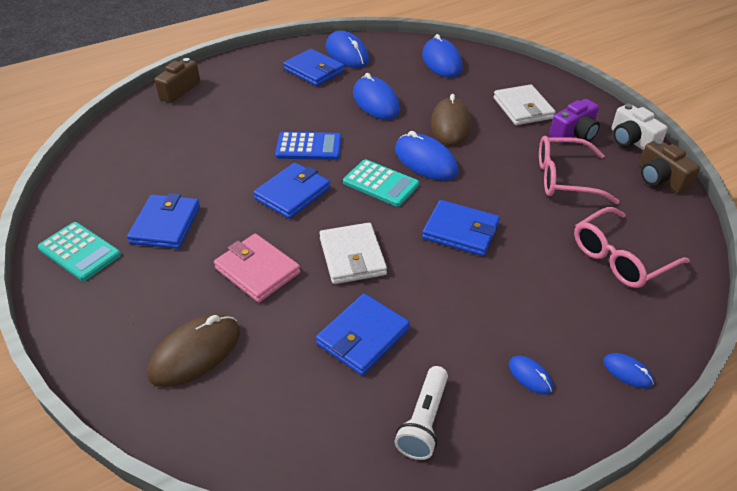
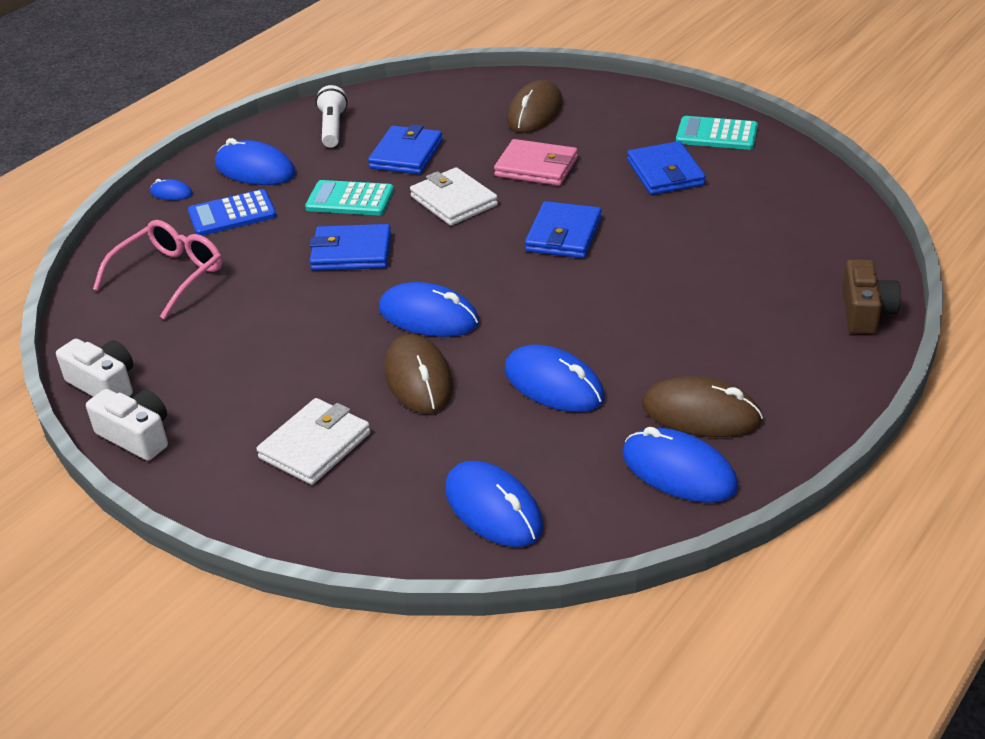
camera: 160 degrees right, 5 degrees down
(308, 147) = (593, 289): blue calculator -> blue calculator (232, 214)
(314, 70) = (701, 413): blue wallet -> brown mouse
(381, 183) = (469, 274): turquoise calculator -> turquoise calculator (350, 199)
(523, 108) = (315, 446): white wallet -> white wallet turned 75 degrees clockwise
(530, 376) = (255, 170): blue mouse -> blue mouse, size x2.05
(564, 178) = (237, 346): pink glasses -> none
(574, 134) = (226, 421): purple camera -> none
(660, 179) = (104, 384): brown camera -> white camera

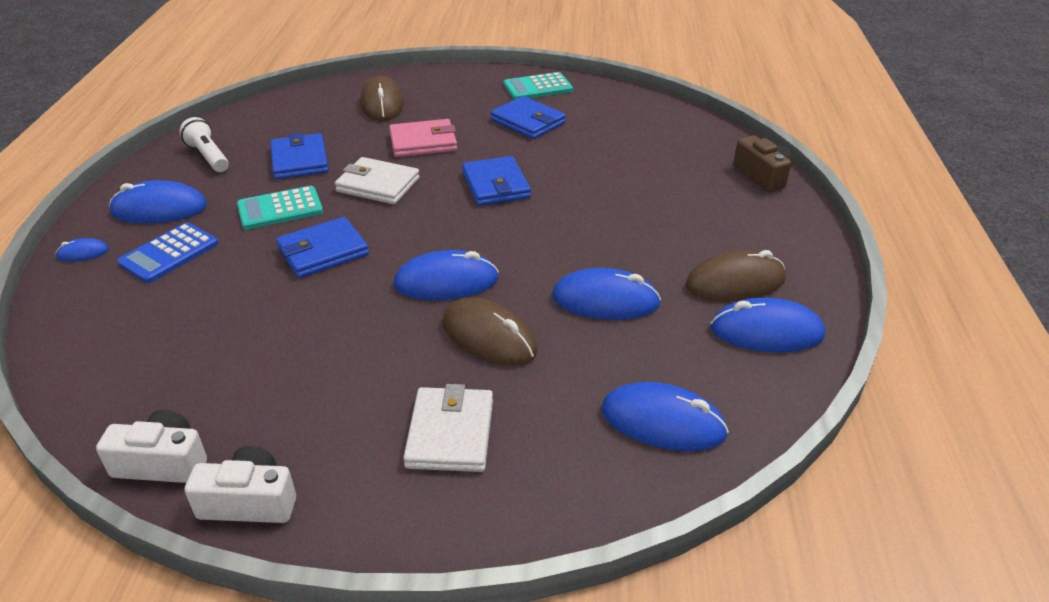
camera: 35 degrees left, 0 degrees up
(170, 276) = (148, 329): pink glasses -> none

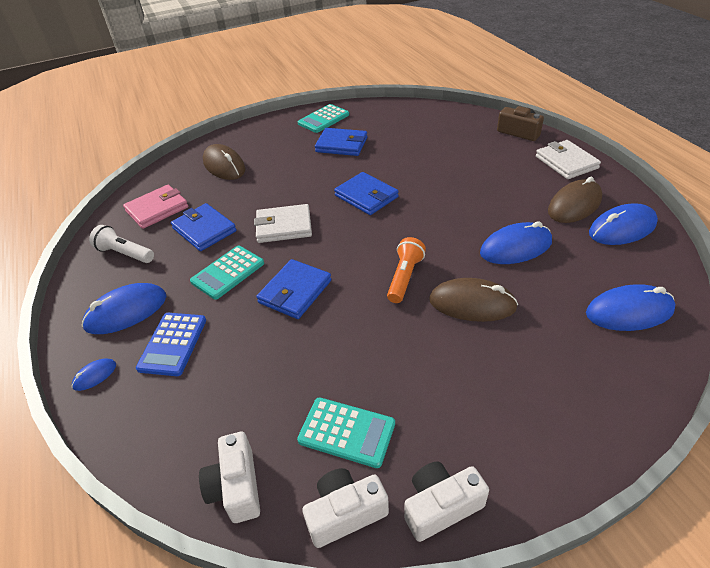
camera: 25 degrees left, 5 degrees up
(99, 396) = (236, 487): none -> white camera
(236, 397) = (346, 432): none -> turquoise calculator
(423, 142) = (284, 184): pink wallet -> pink wallet (157, 209)
(446, 282) = (404, 277): blue mouse -> orange flashlight
(450, 433) = (519, 382): white wallet -> white wallet (566, 162)

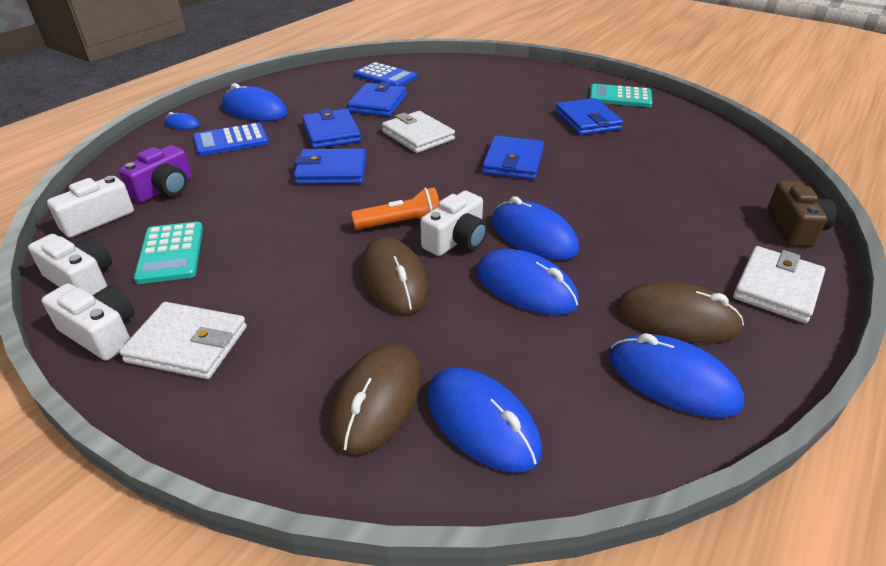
camera: 55 degrees right, 5 degrees down
(125, 253) = (319, 85): white flashlight -> none
(157, 209) = (385, 76): pink wallet -> blue calculator
(224, 166) = (476, 80): brown mouse -> brown mouse (377, 400)
(225, 416) = (164, 189): none -> purple camera
(228, 272) = (331, 132): turquoise calculator -> blue wallet
(444, 258) = (456, 240): none -> white camera
(463, 223) = (533, 236): none -> blue mouse
(487, 444) = (187, 344): none -> white wallet

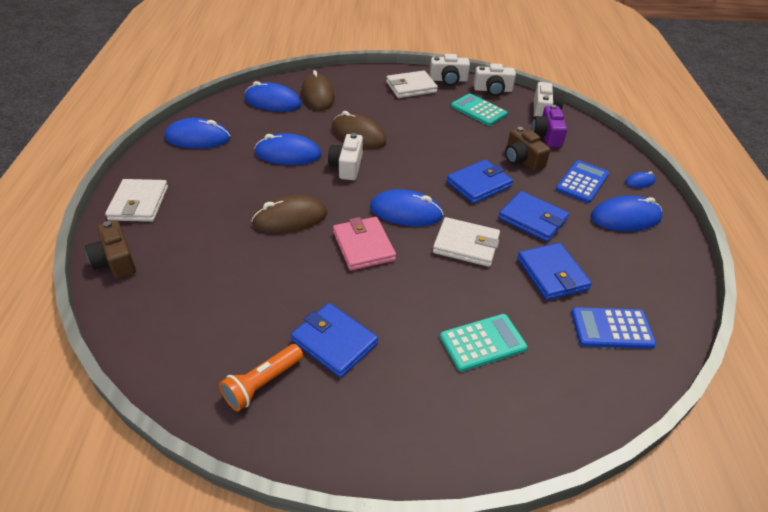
camera: 145 degrees right, 5 degrees up
(244, 176) = (522, 159): none -> brown camera
(401, 224) = (389, 164): orange flashlight -> orange flashlight (262, 384)
(513, 162) = (363, 246): blue wallet -> pink wallet
(533, 236) = (303, 185): blue mouse -> blue mouse (406, 212)
(620, 97) = (320, 423): turquoise calculator -> turquoise calculator (482, 342)
(677, 318) = (199, 165): brown mouse -> brown mouse (290, 218)

